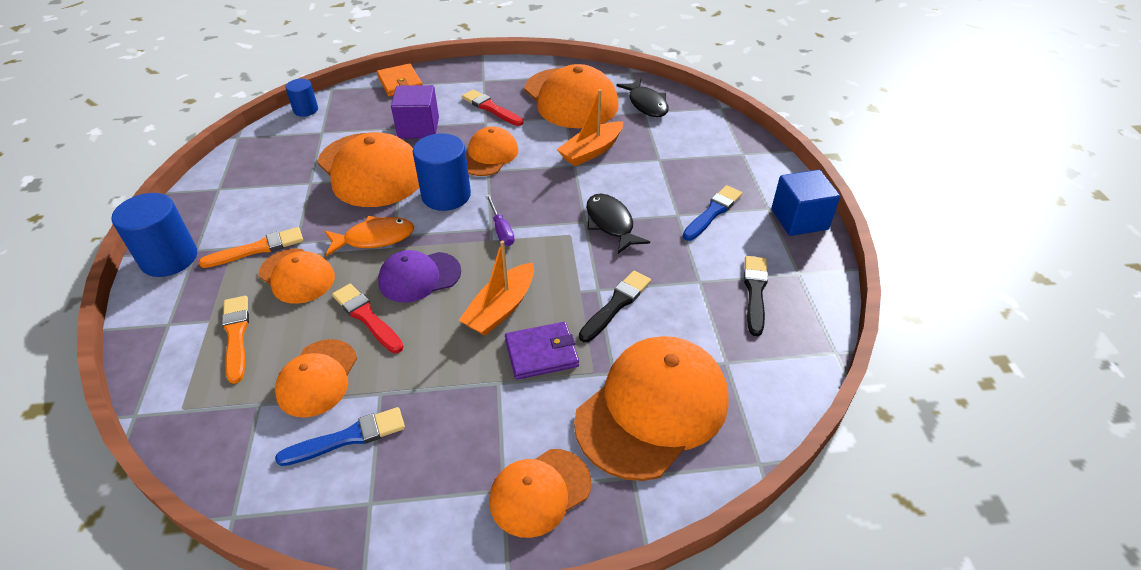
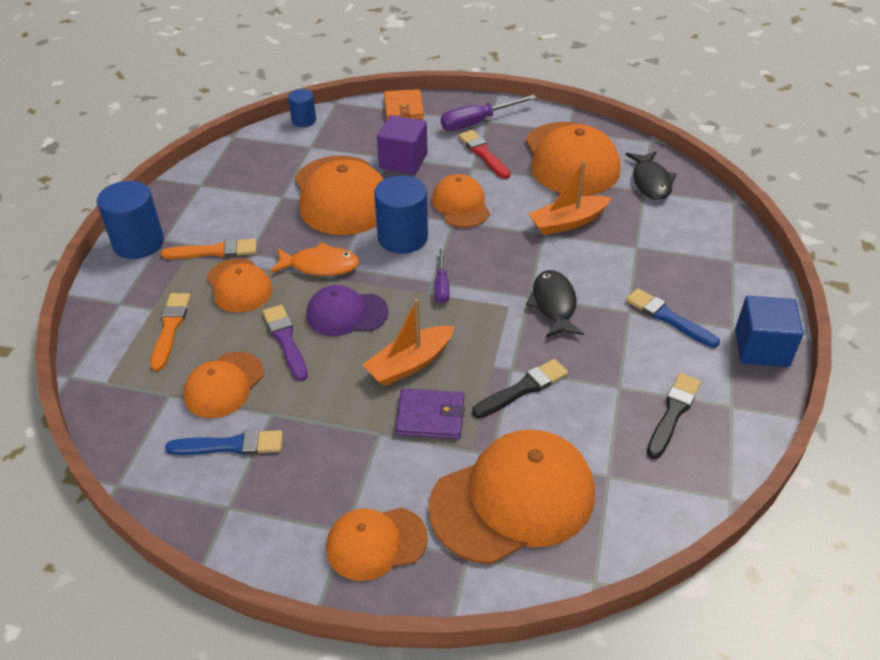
camera: 20 degrees right, 0 degrees up
(366, 317) = (285, 340): red brush -> purple brush
(474, 83) = (477, 122): none -> purple screwdriver
(489, 155) = (461, 205): orange cap -> orange cap turned 60 degrees counterclockwise
(713, 212) = (668, 318): blue brush -> blue brush turned 105 degrees counterclockwise

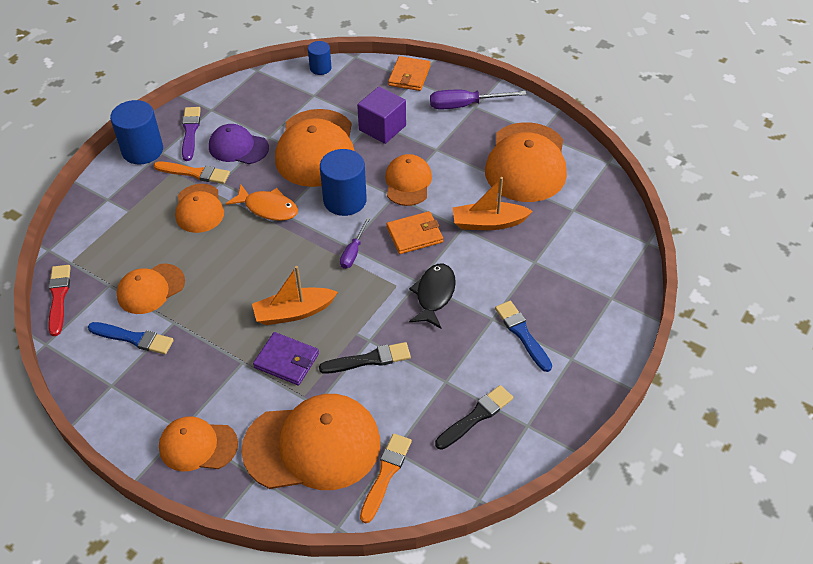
camera: 20 degrees right, 5 degrees up
(170, 328) = (134, 230): orange brush -> orange brush (385, 474)
(285, 340) = (211, 265): purple brush -> purple brush (190, 132)
(346, 314) = (267, 256): purple cap -> purple cap (238, 147)
(483, 153) = (453, 138): red brush -> red brush (59, 297)
(498, 252) = (414, 235): none -> orange wallet
(651, 182) = (584, 203): black fish -> none
(761, 348) = (585, 384): blue cube -> none

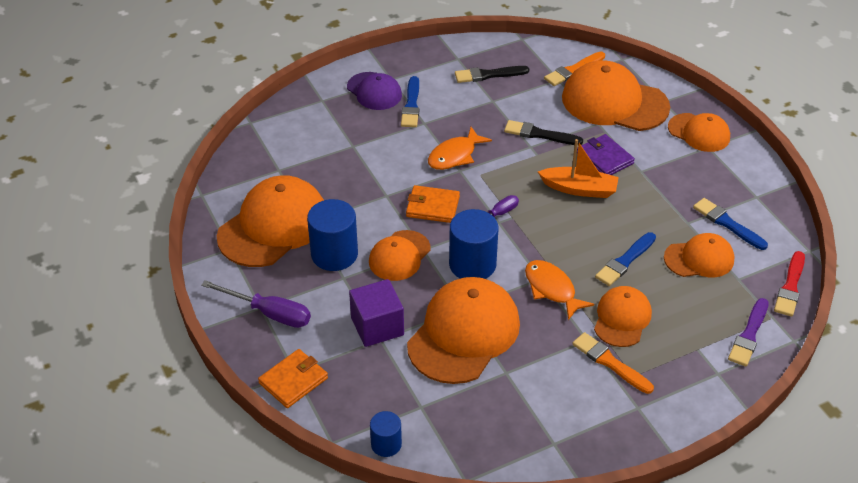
camera: 150 degrees left, 5 degrees down
(142, 150) = (659, 420): blue cylinder -> blue cylinder (334, 254)
(190, 132) = (592, 421): purple brush -> purple brush (749, 335)
(217, 258) = (625, 261): none -> blue brush
(238, 147) = (547, 374): purple cap -> purple cap (374, 91)
(434, 295) = (455, 155): black fish -> orange fish
(488, 223) = (360, 189): orange boat -> none

